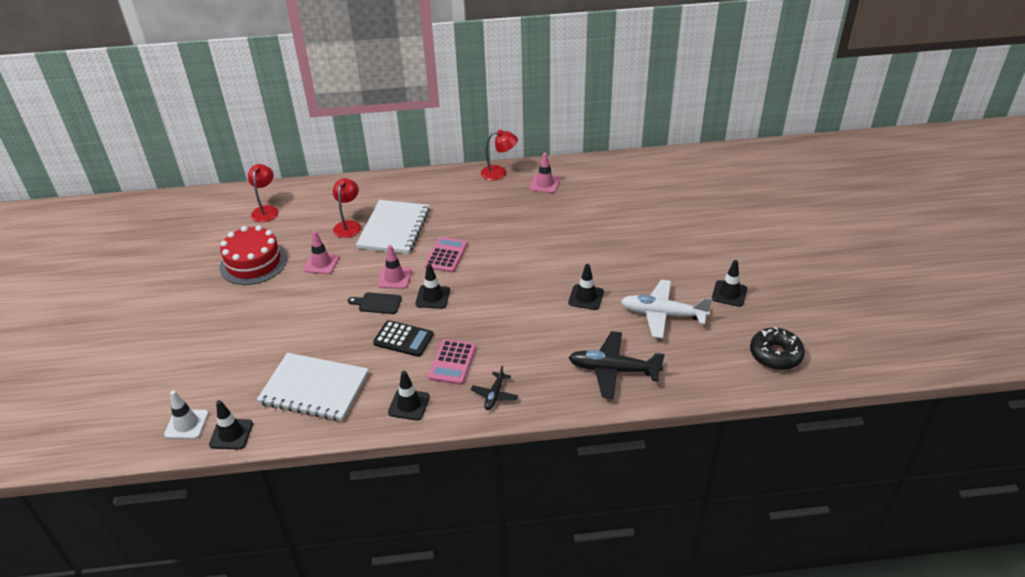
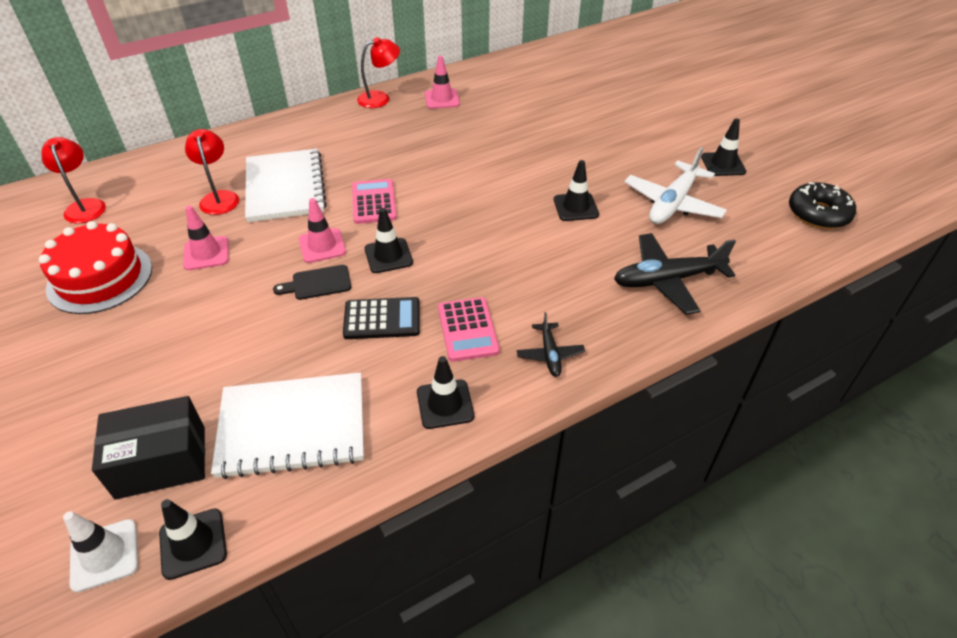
camera: 25 degrees left, 5 degrees up
(236, 385) = (161, 461): none -> black box
(662, 314) = (672, 203): white plane -> white plane turned 45 degrees counterclockwise

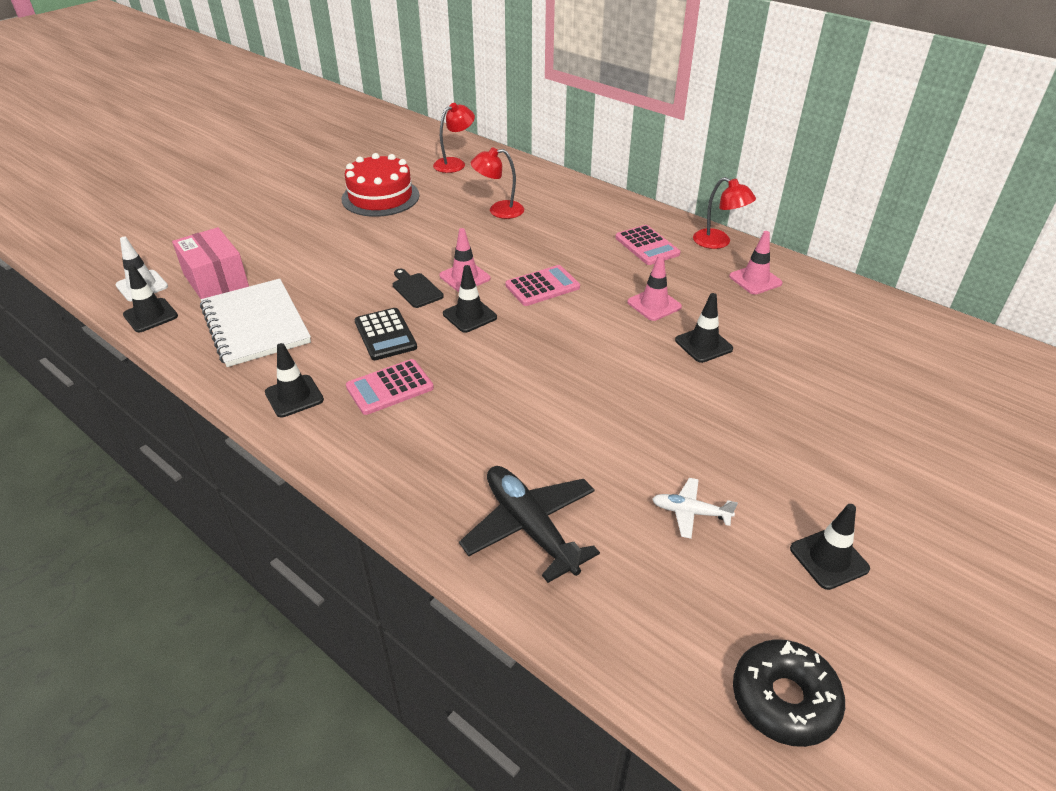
camera: 70 degrees right, 5 degrees down
(161, 461) = (216, 280): black box -> pink box
(206, 253) = (427, 228): pink traffic cone -> pink traffic cone (654, 304)
(219, 197) = (499, 210): red lamp -> red lamp turned 150 degrees counterclockwise
(285, 187) = (533, 235): white notebook -> none
(356, 132) = (647, 246): none -> pink calculator
(549, 354) = (374, 450): black plane -> none
(575, 207) = (623, 424): black traffic cone -> black traffic cone (703, 345)
(672, 203) = (690, 512): white plane -> white plane, size x0.53

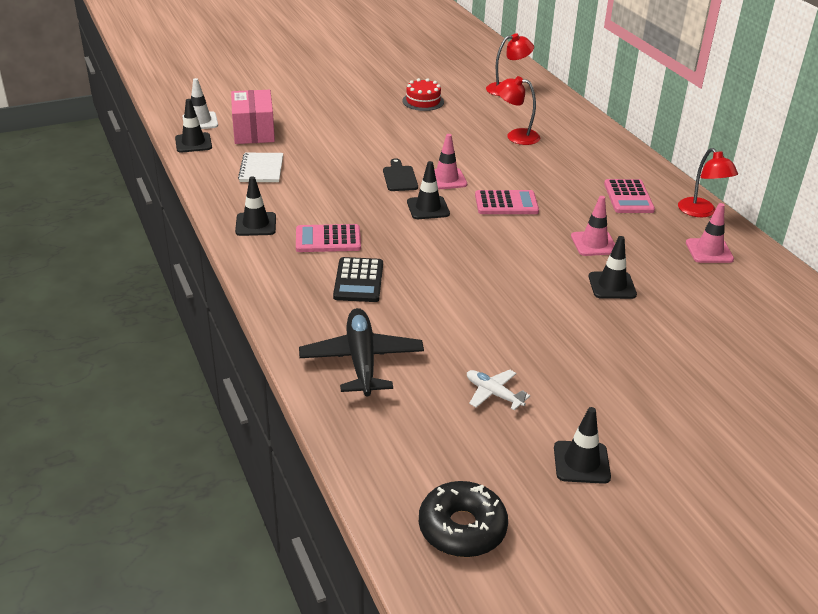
camera: 25 degrees right, 5 degrees down
(255, 324) = (261, 169): white notebook -> white notebook, size x0.57
(380, 197) = (423, 101): red cake -> red cake, size x0.59
(385, 335) = (351, 203): black calculator -> black calculator (358, 280)

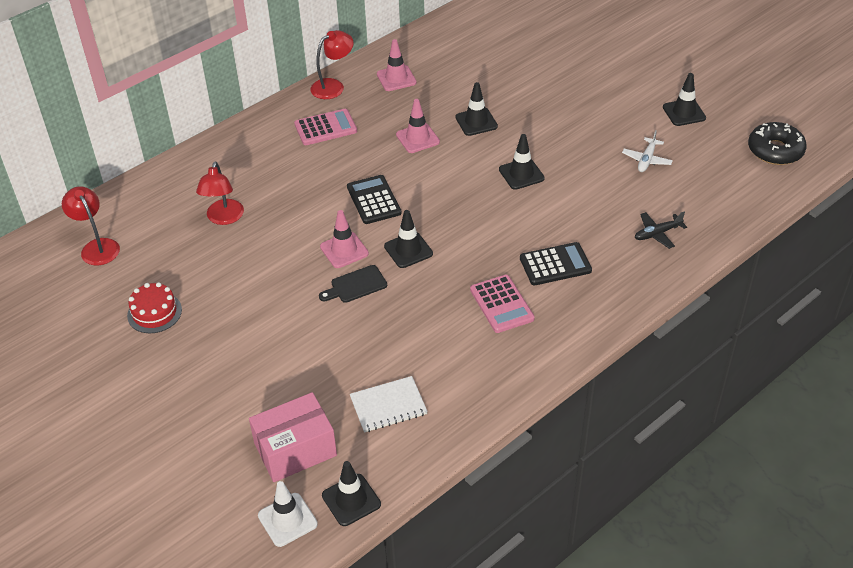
camera: 105 degrees left, 10 degrees up
(256, 224) = (504, 367): black traffic cone -> black traffic cone (521, 174)
(361, 360) = (657, 233): black plane -> black plane, size x0.53
(506, 203) = (374, 200): pink calculator -> black calculator

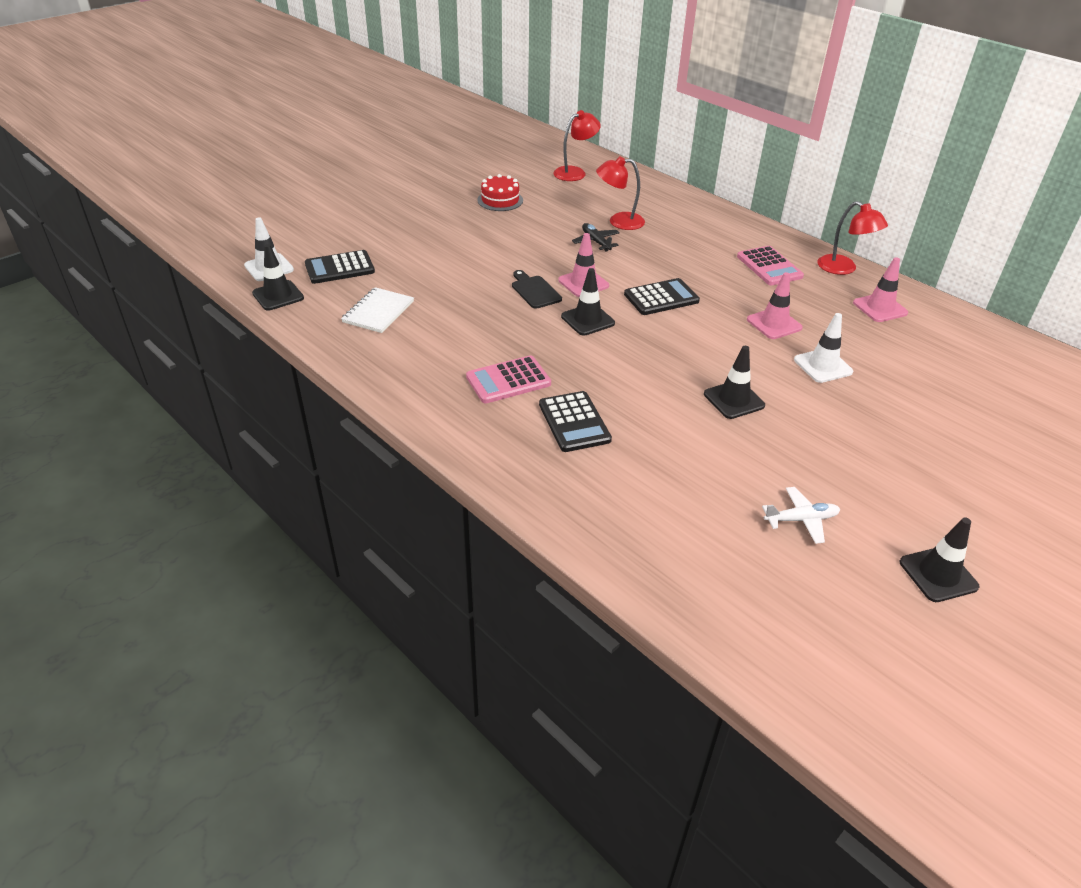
camera: 85 degrees right, 5 degrees down
(295, 449) = (339, 268): pink box -> black calculator
(388, 406) = (378, 312): white notebook -> white notebook turned 45 degrees clockwise
(476, 122) = (823, 366): black traffic cone -> white traffic cone
(646, 160) = (801, 520): white plane -> white plane turned 150 degrees clockwise
(657, 233) = (643, 518): black plane -> black plane (596, 242)
(775, 150) = (885, 694): black donut -> none

